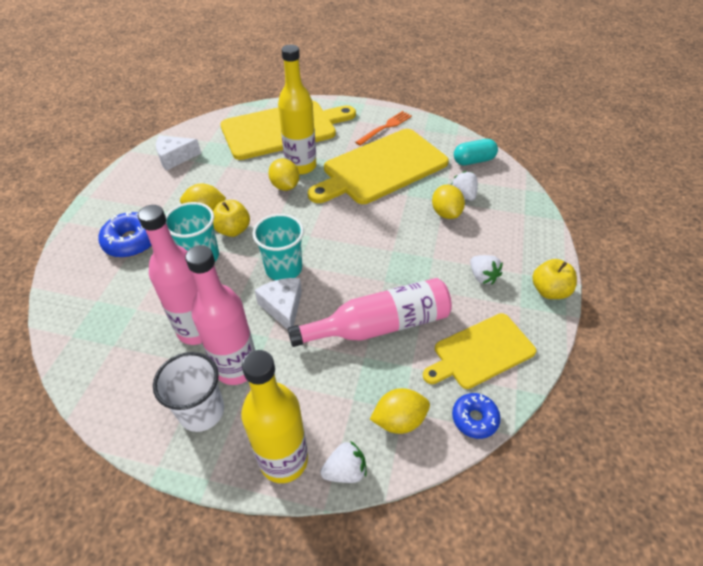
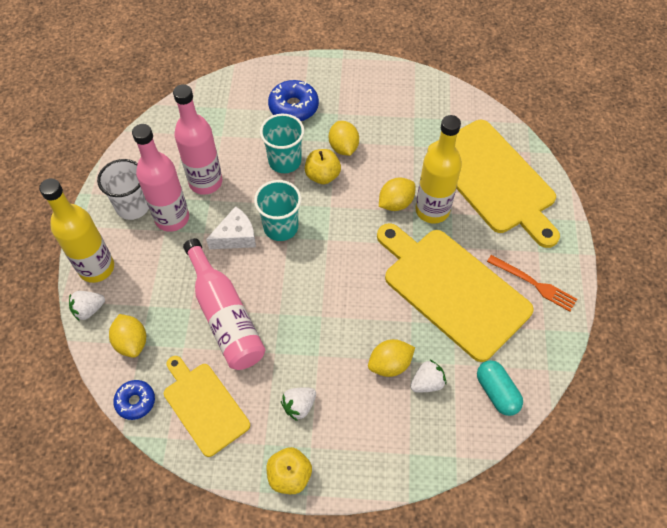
camera: 80 degrees right, 10 degrees up
(175, 158) = (414, 100): white cheese -> none
(345, 470) = (89, 310): white strawberry -> white strawberry turned 90 degrees clockwise

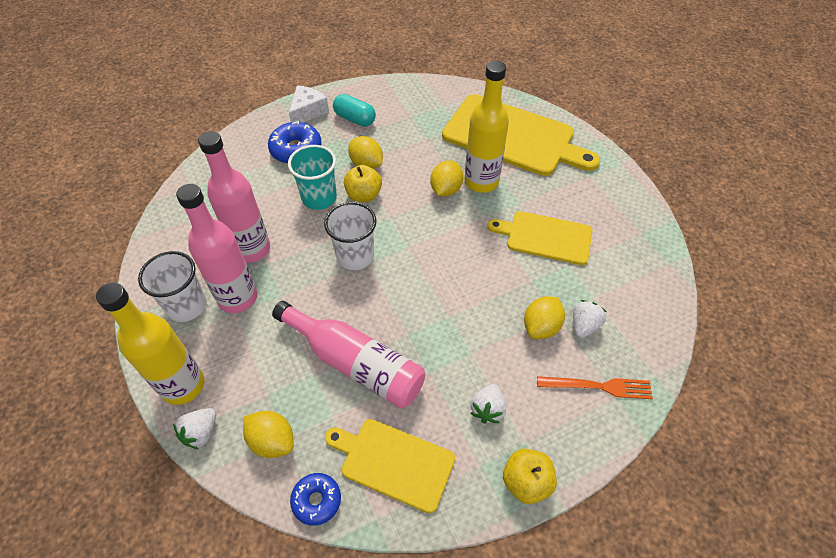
camera: 30 degrees left, 5 degrees down
(236, 236) = (316, 284): white cheese -> white cheese (308, 111)
(281, 227) = (355, 256): turquoise cup -> white cup
(452, 289) = (545, 237): yellow cutting board -> yellow cutting board, size x0.59
(497, 392) = (645, 303): turquoise capsule -> turquoise capsule (355, 119)
(534, 284) = (606, 202): orange fork -> orange fork (598, 386)

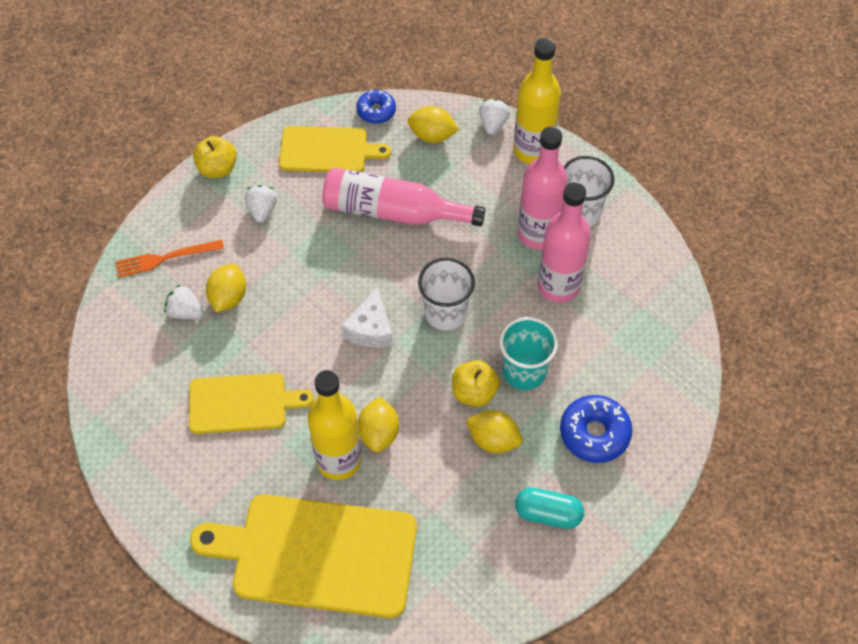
camera: 160 degrees right, 5 degrees up
(308, 111) = (620, 505): white cheese -> white cheese (370, 329)
(584, 325) = (185, 312): white strawberry -> white strawberry turned 105 degrees clockwise

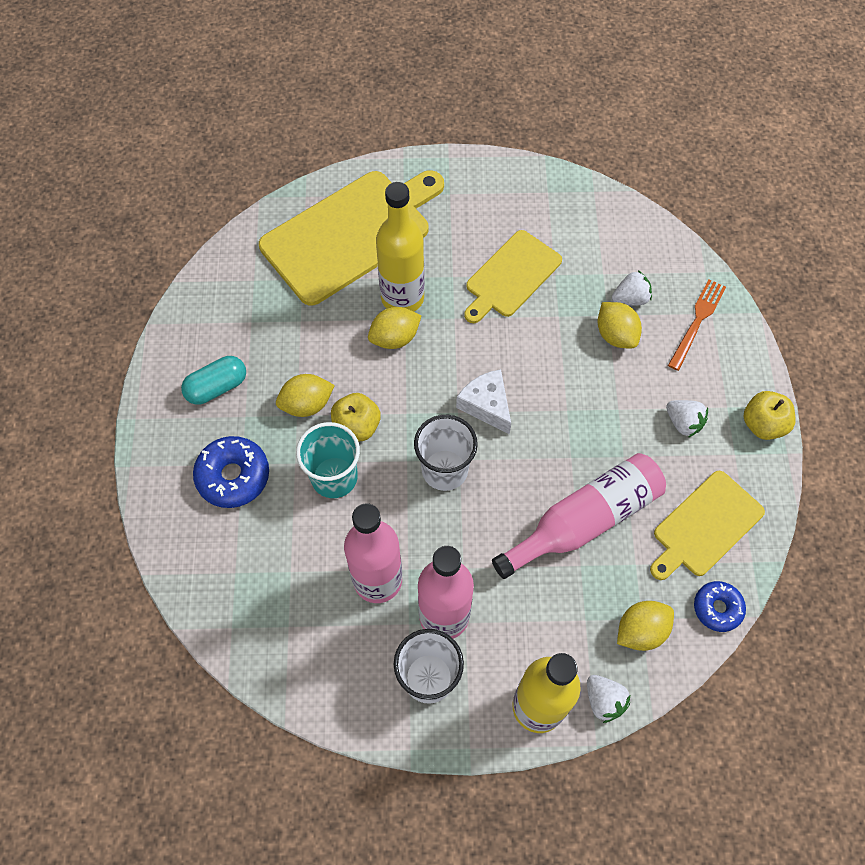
camera: 135 degrees right, 5 degrees up
(379, 433) = (395, 338): yellow lemon -> yellow lemon turned 75 degrees counterclockwise

